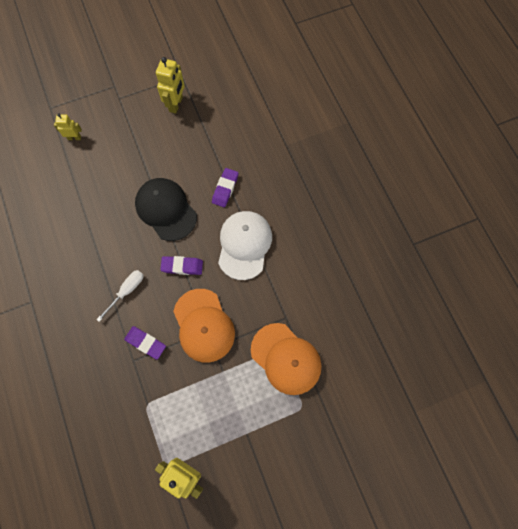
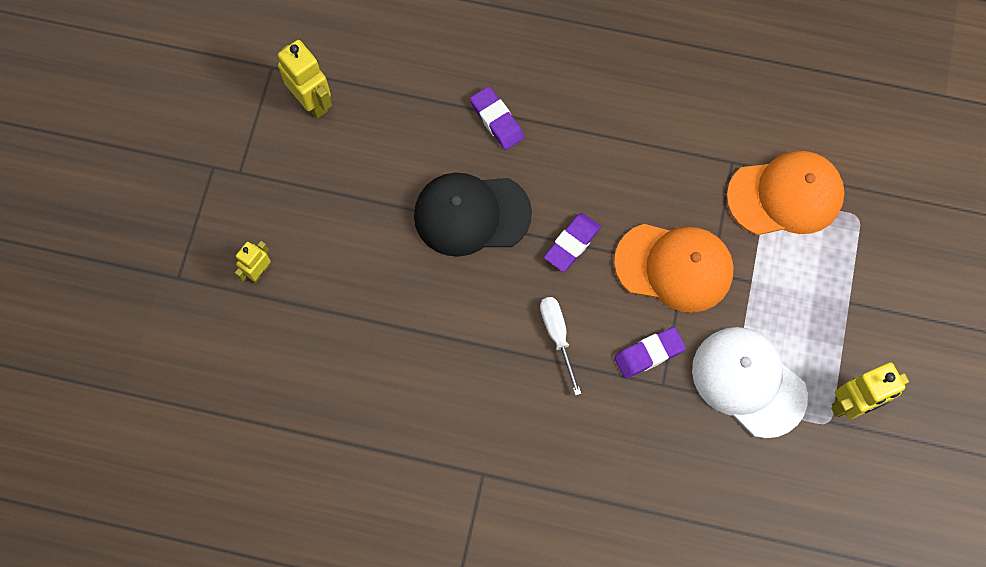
camera: 55 degrees left, 0 degrees up
(244, 245) = (597, 147): white cap -> white cap (748, 382)

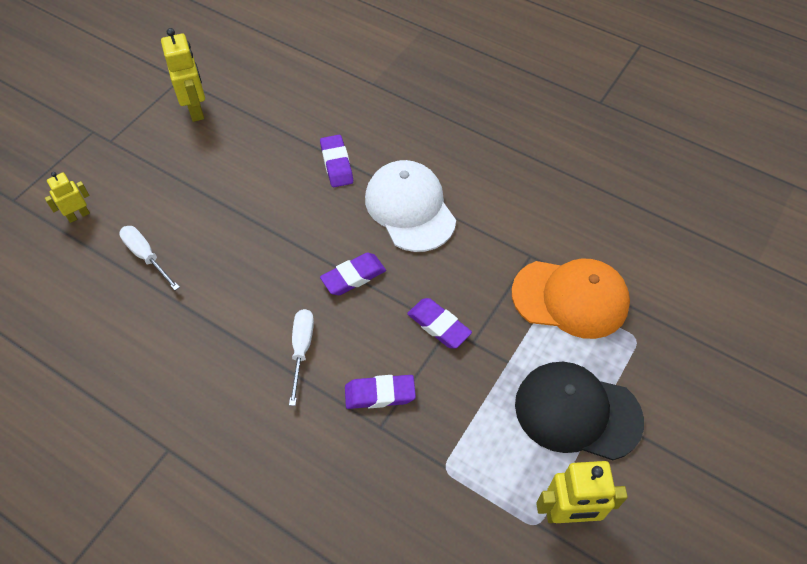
camera: 20 degrees right, 15 degrees down
(356, 293) = (146, 256): none -> white screwdriver
(471, 214) = (278, 227): black cap -> black cap (577, 412)
(674, 267) = (438, 325): orange cap -> purple eraser
(748, 382) = (467, 454): white cap -> white cap (410, 208)

